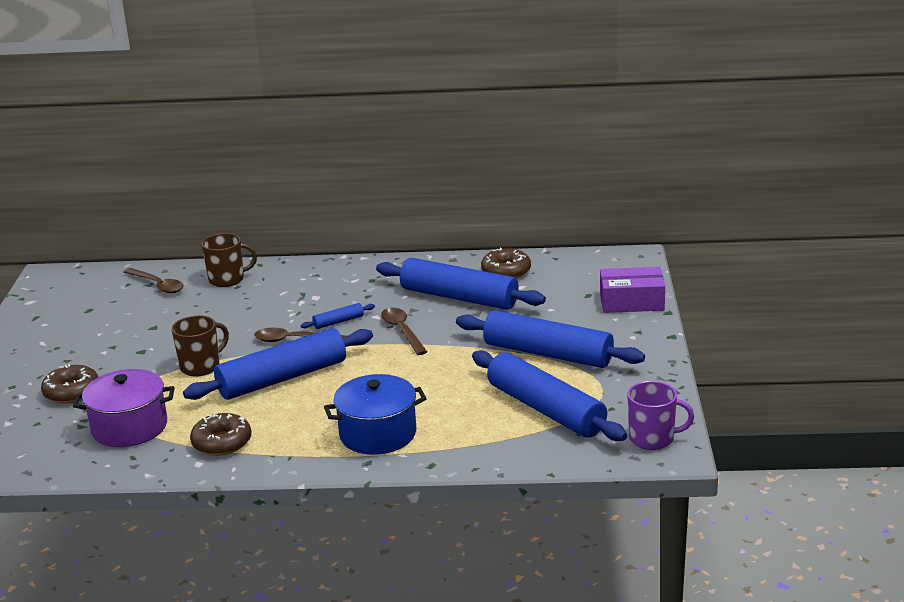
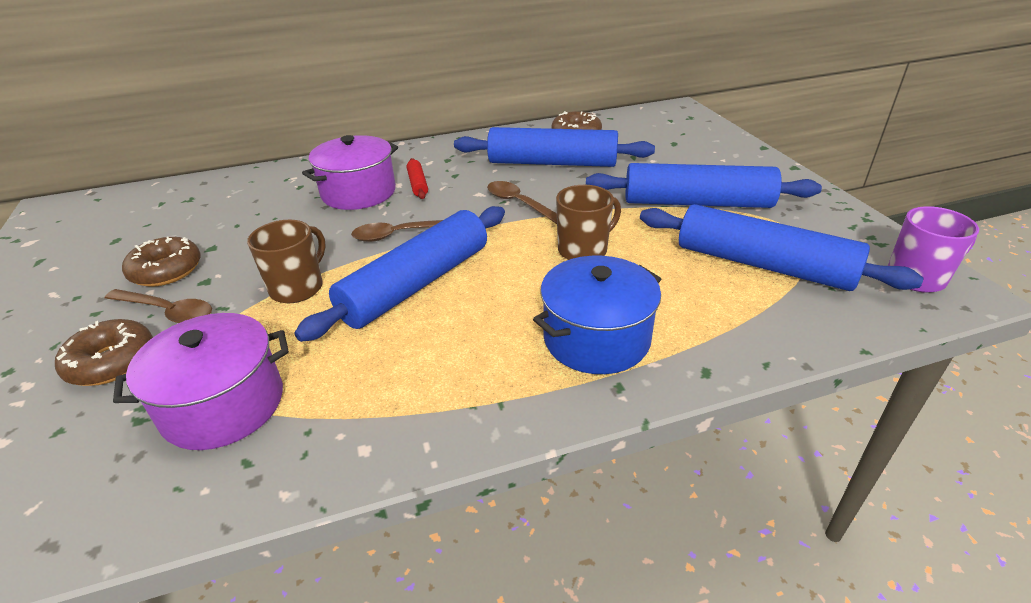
camera: 20 degrees left, 10 degrees up
(157, 285) = (200, 199): brown spoon -> brown spoon (167, 312)
(222, 442) = (383, 401): brown donut -> brown donut (166, 270)
(227, 279) = (284, 181): brown mug -> brown mug (583, 250)
(280, 299) = (358, 192): none -> purple pot
(332, 299) = (418, 184): none -> red rolling pin
(338, 322) = (441, 206): blue rolling pin -> none
(631, 301) = (720, 143): purple box -> none

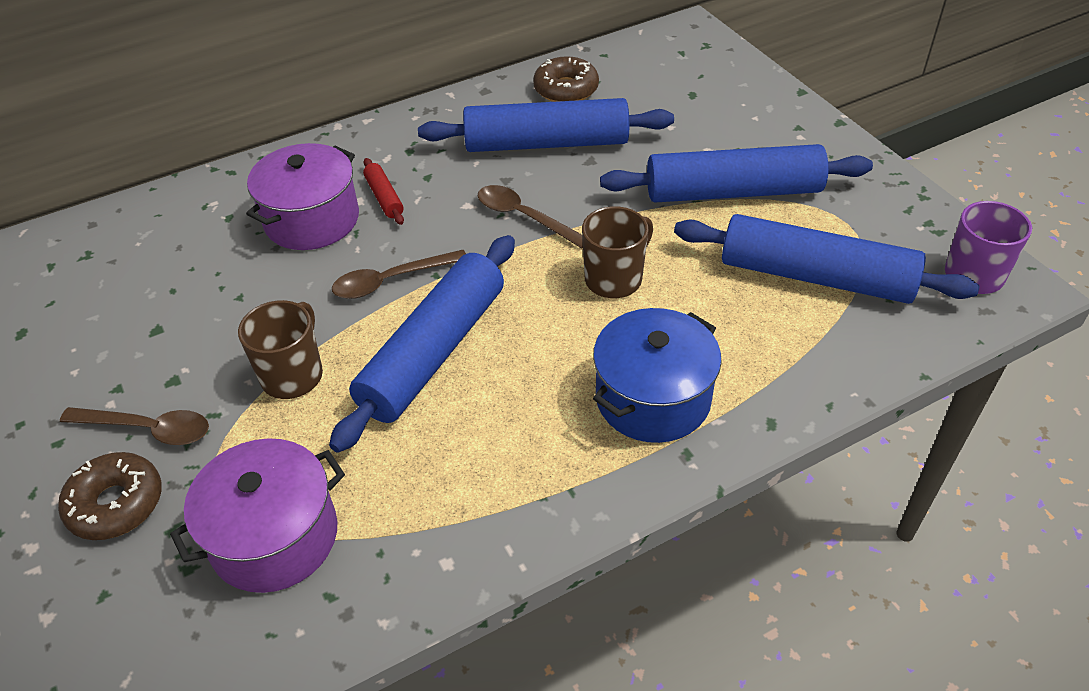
camera: 10 degrees left, 10 degrees up
(166, 270) = (115, 371): brown donut -> none

